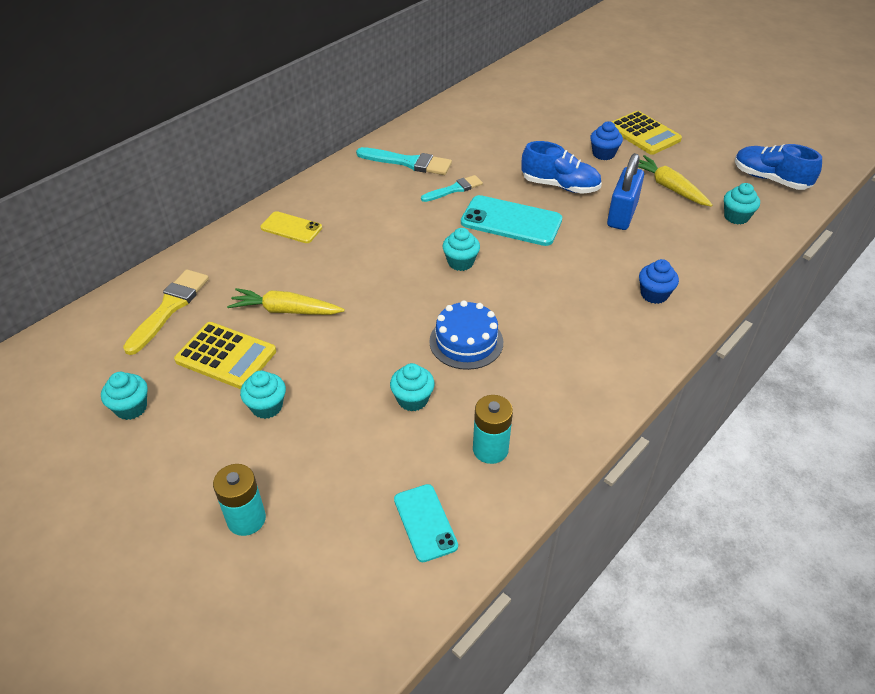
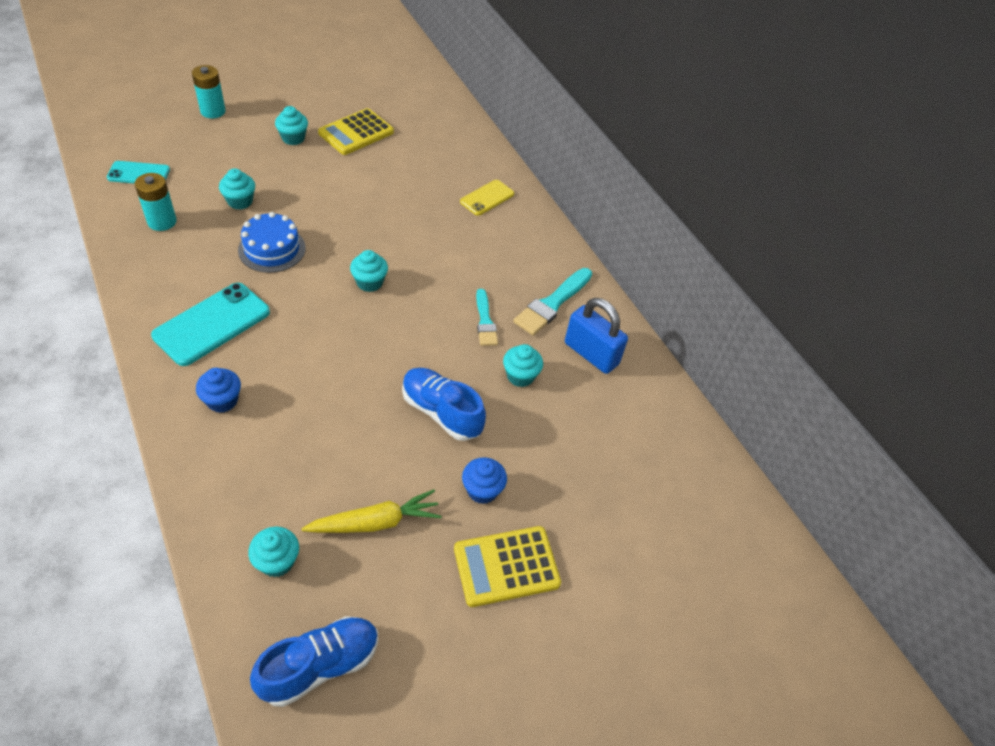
camera: 105 degrees right, 5 degrees up
(131, 408) = (340, 89): turquoise cupcake -> turquoise cupcake (520, 376)
(169, 308) = (426, 120): yellow brush -> none
(285, 311) = (383, 169): yellow carrot -> none
(511, 221) = (405, 343): turquoise phone -> turquoise phone (212, 324)
(560, 186) = (441, 412): blue shoe -> blue shoe turned 90 degrees clockwise
(622, 215) = (356, 443): blue padlock -> blue padlock (591, 354)

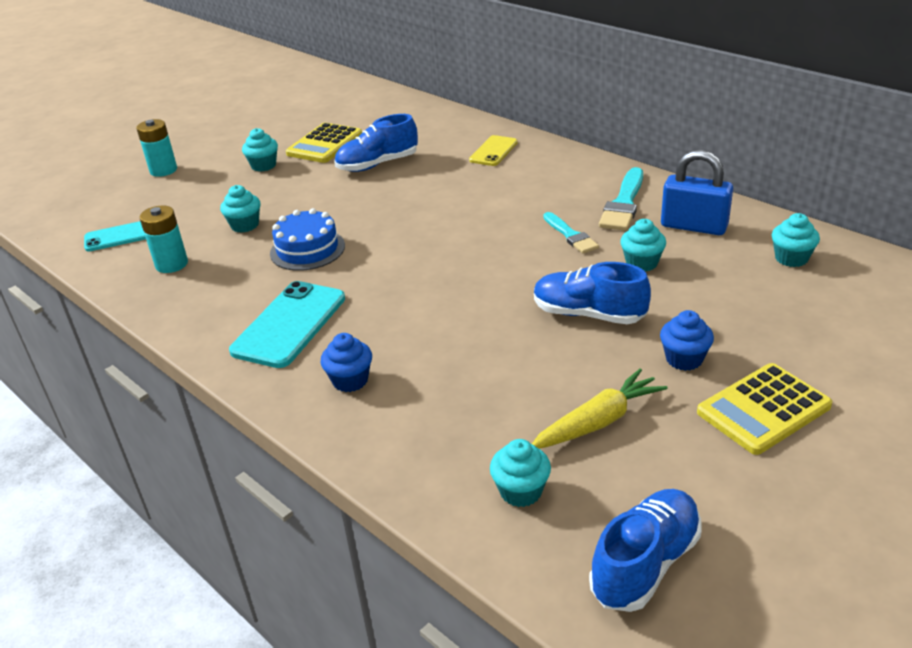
camera: 10 degrees left, 15 degrees down
(369, 282) = (430, 243): turquoise cupcake -> turquoise cupcake (791, 258)
(384, 175) = (377, 164): none -> blue shoe

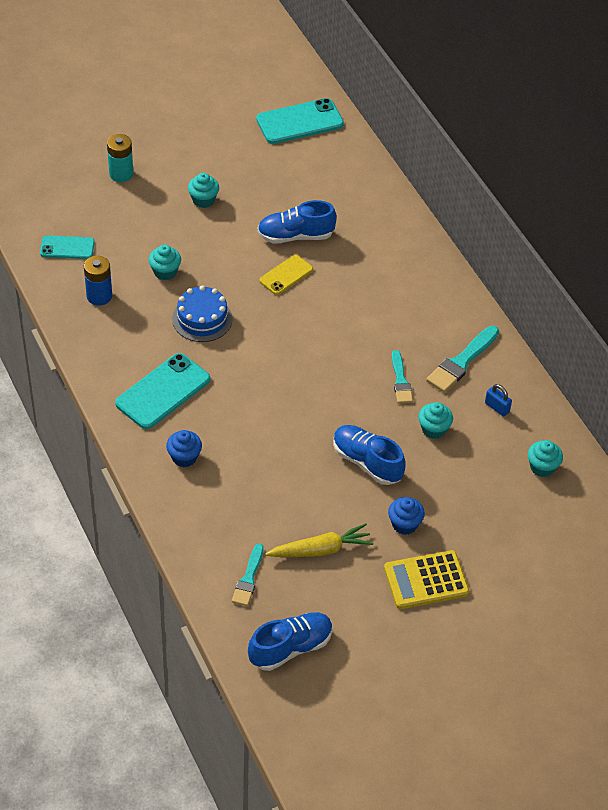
camera: 15 degrees right, 15 degrees up
(171, 264) = (99, 296): turquoise battery -> blue battery
(325, 144) = (263, 190): yellow calculator -> none
(336, 98) = (299, 122): none -> turquoise phone
(493, 151) = (397, 256): yellow phone -> yellow phone (286, 275)
(521, 491) = (248, 578): turquoise cupcake -> turquoise brush
(694, 226) = (497, 407): blue padlock -> blue padlock, size x0.51

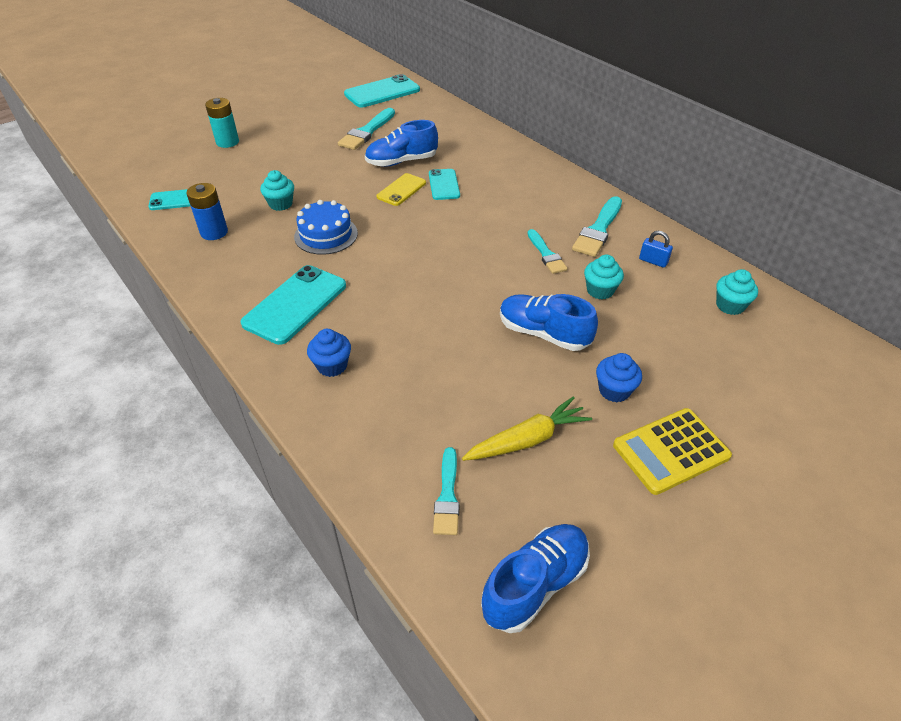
camera: 10 degrees left, 5 degrees down
(203, 200) = (308, 149): turquoise cupcake -> none
(269, 184) = (367, 132): none -> turquoise brush
(330, 276) = (444, 185): none -> turquoise phone

